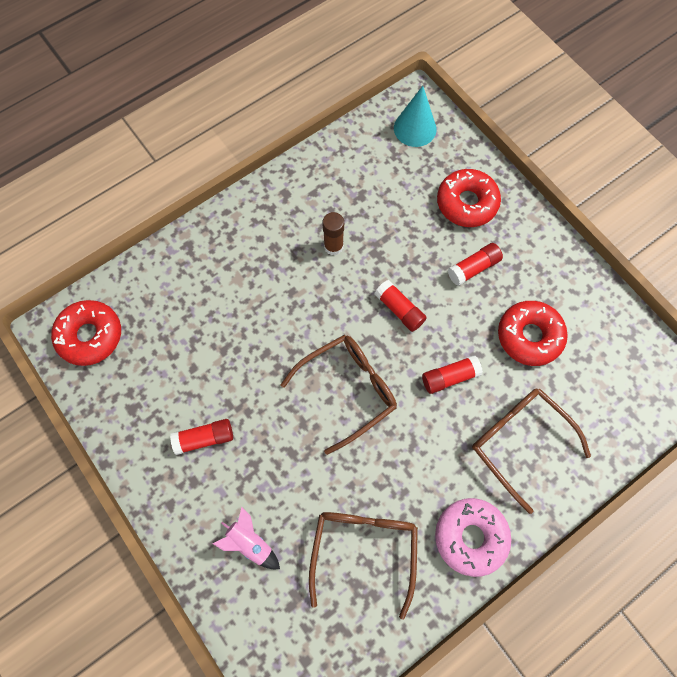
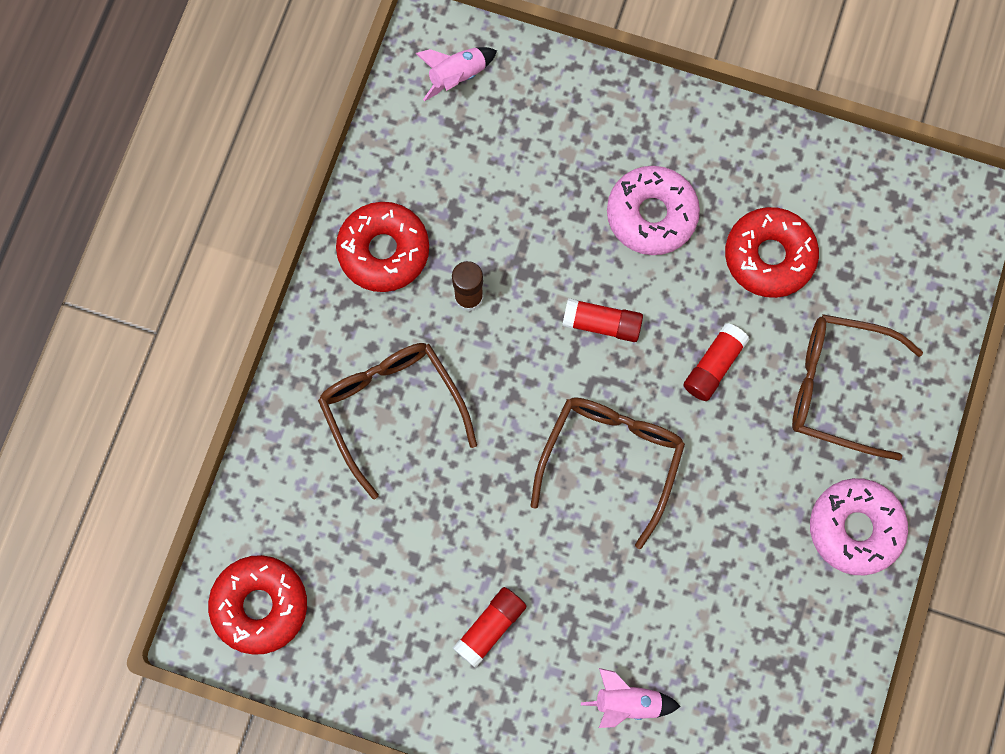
camera: 35 degrees left, 5 degrees up
(364, 550) = (754, 622): brown glasses -> brown glasses (391, 408)
(415, 128) = (457, 76): turquoise cone -> pink rocket
(466, 203) = (588, 136): red donut -> red donut (383, 251)
(473, 268) = (651, 215): red glue stick -> pink donut

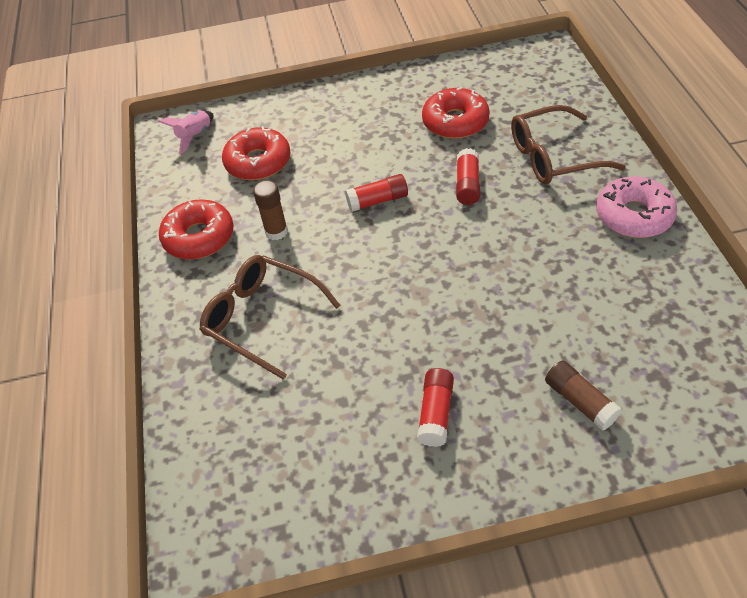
camera: 25 degrees left, 25 degrees down
(260, 606) = (234, 508): red donut -> red donut (258, 162)
(611, 459) = (442, 264): brown glasses -> none
(627, 702) = (580, 401): pink rocket -> brown glue stick
(651, 215) = (367, 138): pink donut -> none

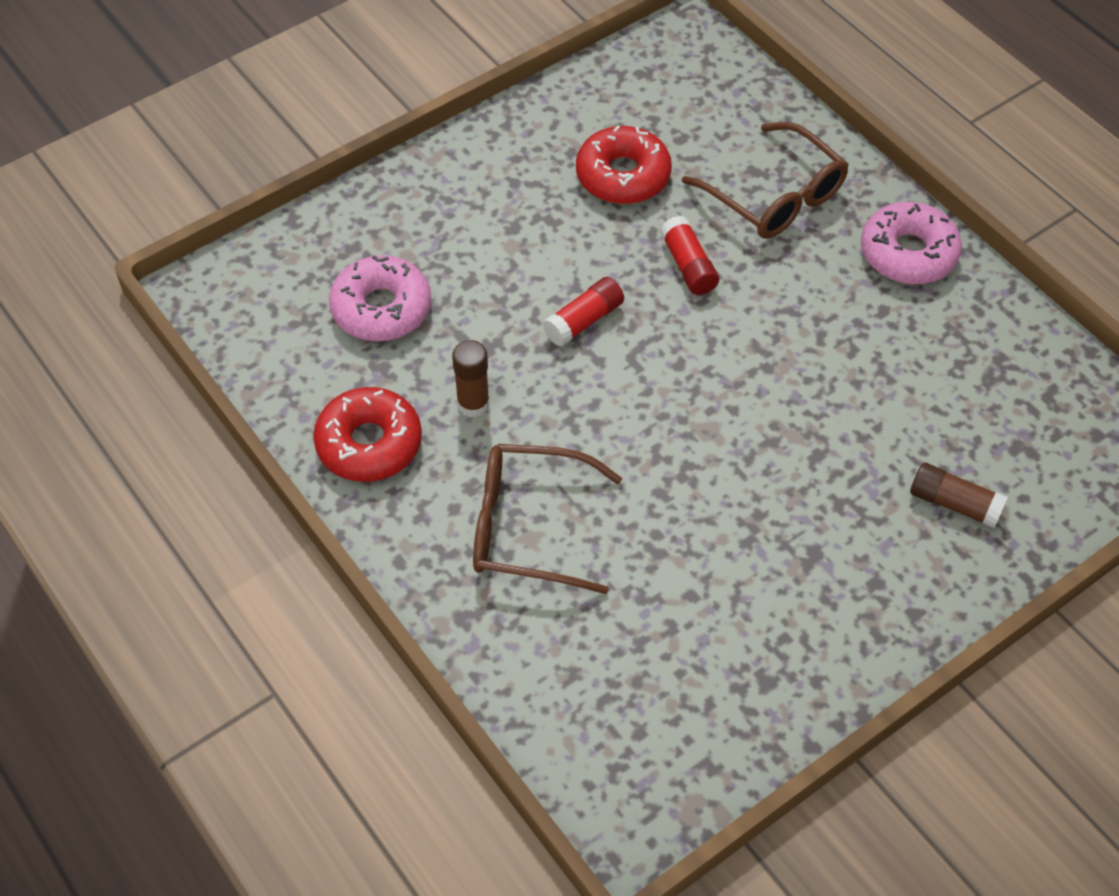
camera: 30 degrees left, 5 degrees up
(195, 136) = (257, 292): pink rocket -> none
(258, 162) = (381, 308): red donut -> pink donut
(436, 413) = (806, 571): red glue stick -> none
(553, 157) = (775, 196): brown glasses -> brown glasses turned 90 degrees counterclockwise

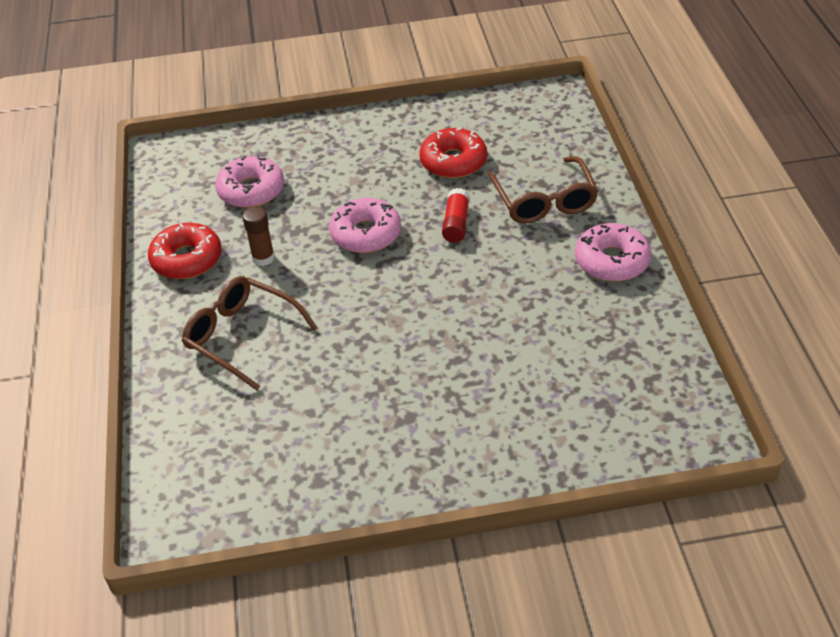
camera: 30 degrees right, 10 degrees down
(584, 321) = (366, 234): red glue stick -> pink donut
(954, 503) = (529, 422): brown glue stick -> none

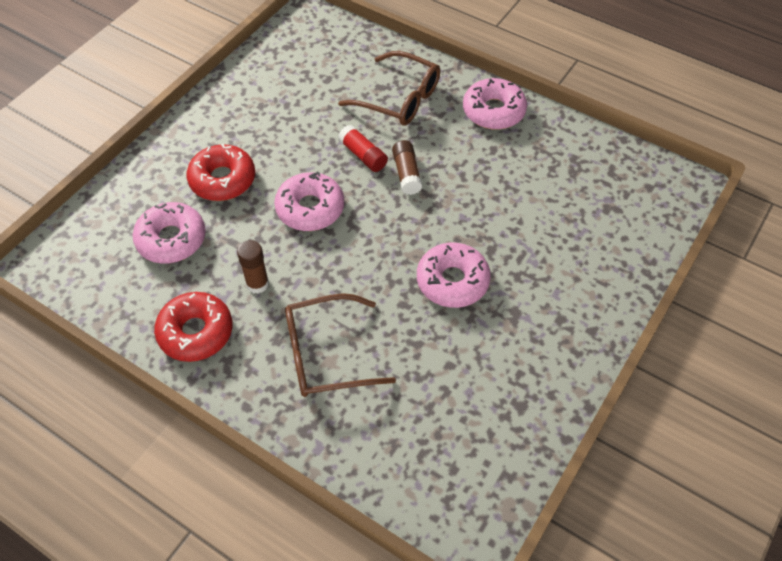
camera: 50 degrees left, 10 degrees up
(394, 358) = (452, 281): none -> pink donut
(453, 162) = (300, 111): red donut -> red donut (222, 180)
(470, 259) = (406, 173): none -> brown glue stick

